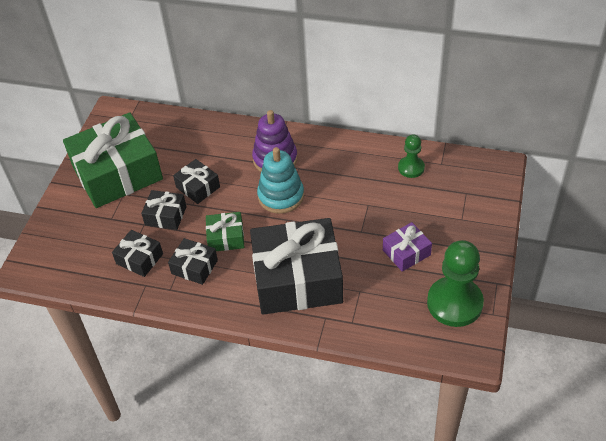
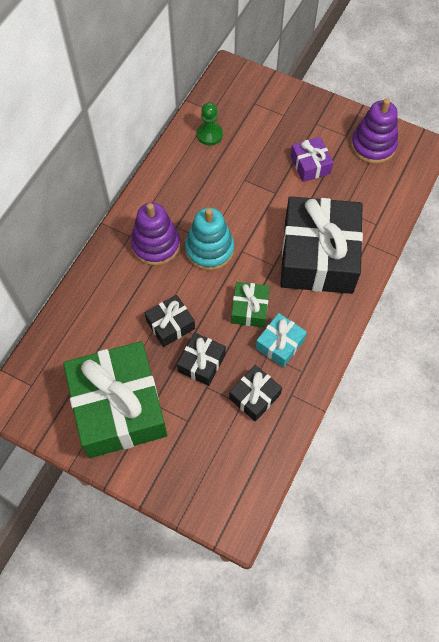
camera: 80 degrees left, 15 degrees up
(194, 267) = (280, 344): black gift -> turquoise gift
(454, 303) = (373, 145): green pawn -> purple stacking toy

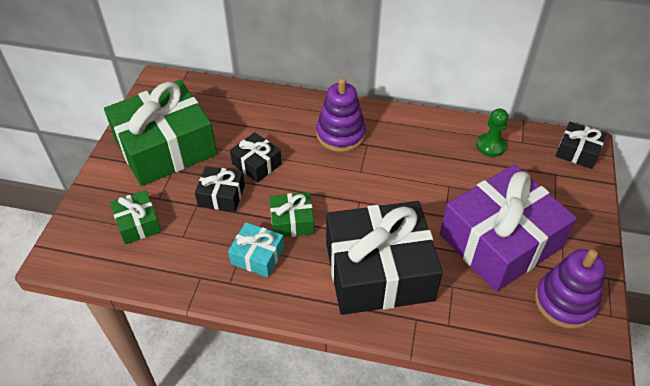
camera: 75 degrees right, 15 degrees down
(209, 249) = (350, 175): turquoise stacking toy -> none
(215, 443) = (138, 223): none -> green gift
(254, 396) = (192, 245): black gift -> black gift (577, 152)
(310, 165) = (500, 241): purple gift -> purple gift, size x2.20

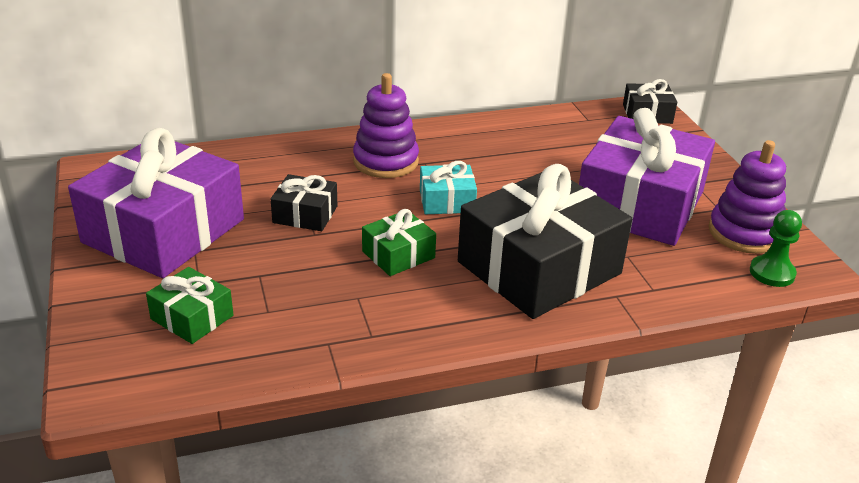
camera: 30 degrees left, 15 degrees down
(165, 147) = (164, 231): green gift -> purple gift
(221, 195) = (285, 256): black gift -> none
(257, 256) = (384, 299): turquoise gift -> turquoise gift (447, 201)
(490, 146) = (559, 130): green pawn -> green pawn (772, 273)

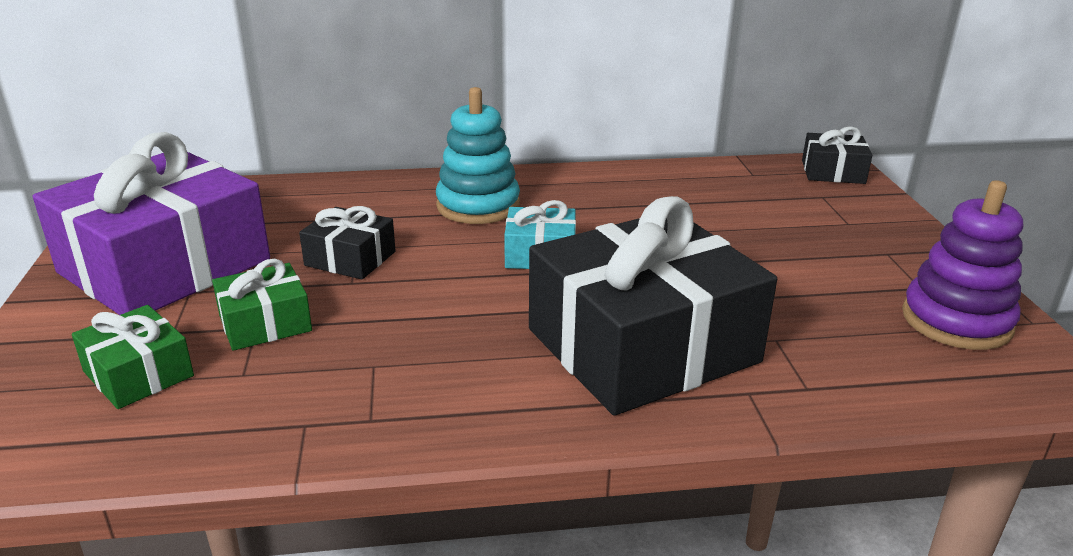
camera: 10 degrees right, 5 degrees down
(386, 161) = (478, 206): purple stacking toy -> turquoise stacking toy
(398, 254) = (451, 315): green gift -> green gift (265, 323)
(639, 204) = (805, 274): purple gift -> none
(772, 273) = (996, 379): green pawn -> none

